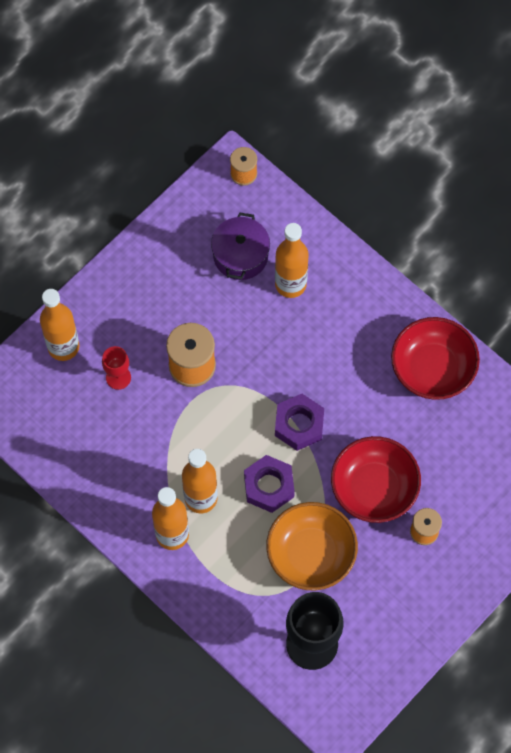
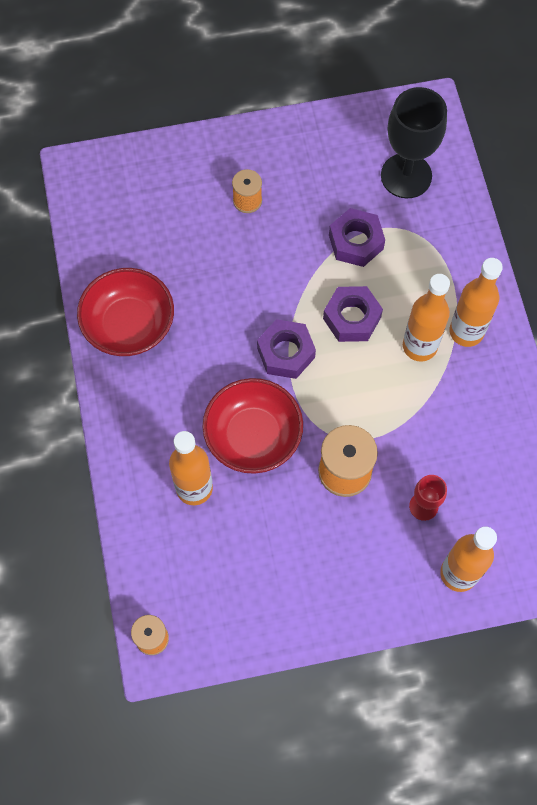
camera: 145 degrees left, 0 degrees up
(240, 255) = (220, 550): purple pot -> none
(311, 554) = (356, 242): orange bowl -> purple nut
(374, 488) = (262, 259): red bowl -> red bowl (253, 436)

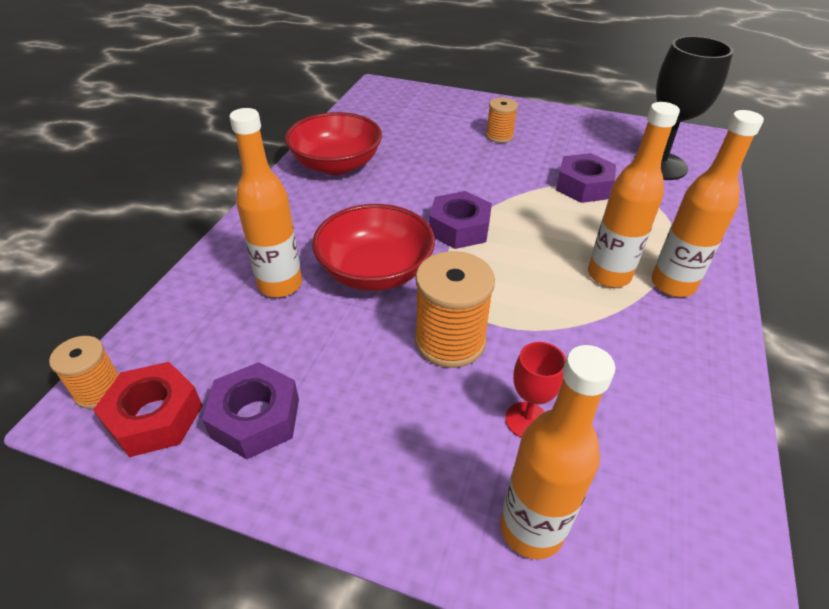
camera: 30 degrees right, 25 degrees down
(205, 633) = (155, 417): none -> red nut
(352, 318) = (545, 230): purple nut -> purple nut (256, 418)

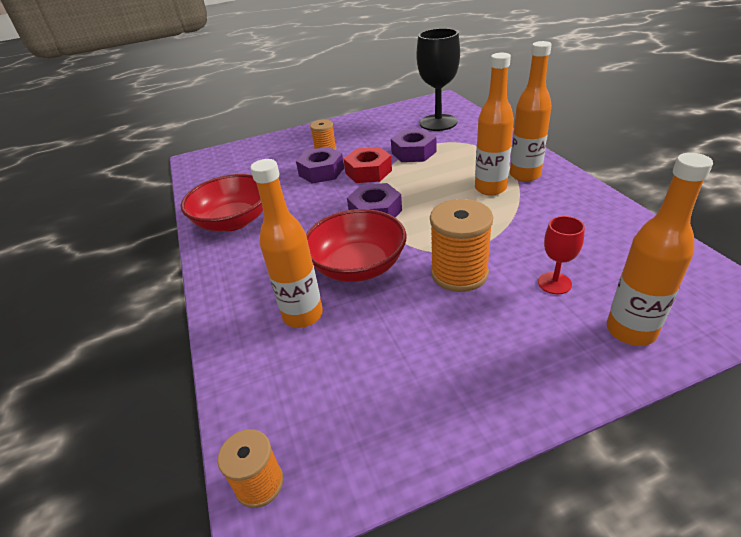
camera: 35 degrees left, 5 degrees down
(155, 417) = (335, 461): red nut -> red nut (368, 172)
(256, 418) = (408, 402): purple nut -> purple nut (321, 172)

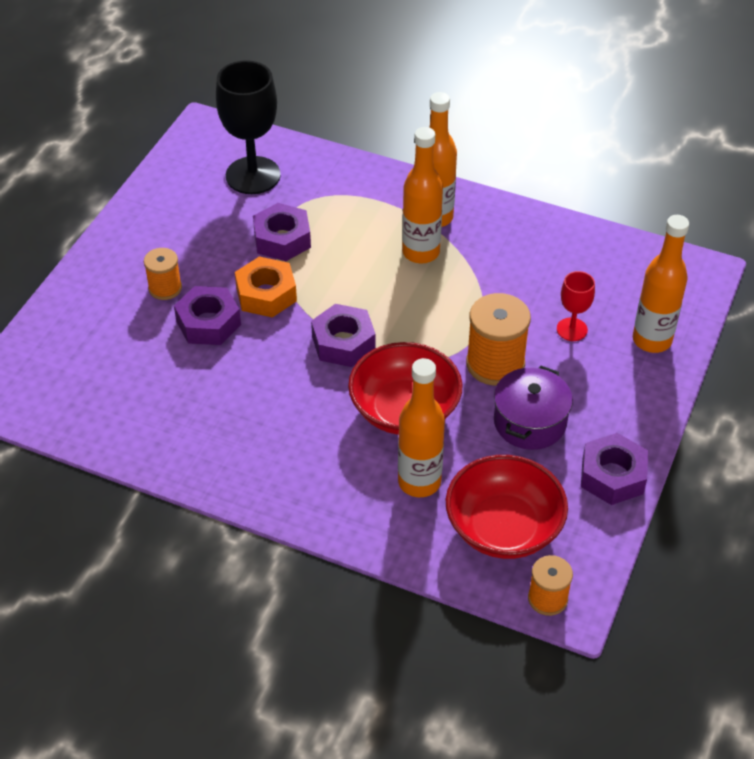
camera: 50 degrees left, 10 degrees up
(233, 221) = (203, 442): red bowl -> red bowl (503, 527)
(368, 172) = (266, 294): red nut -> orange nut
(435, 327) = (530, 422): none -> purple pot
(455, 420) = (612, 476): none -> purple nut

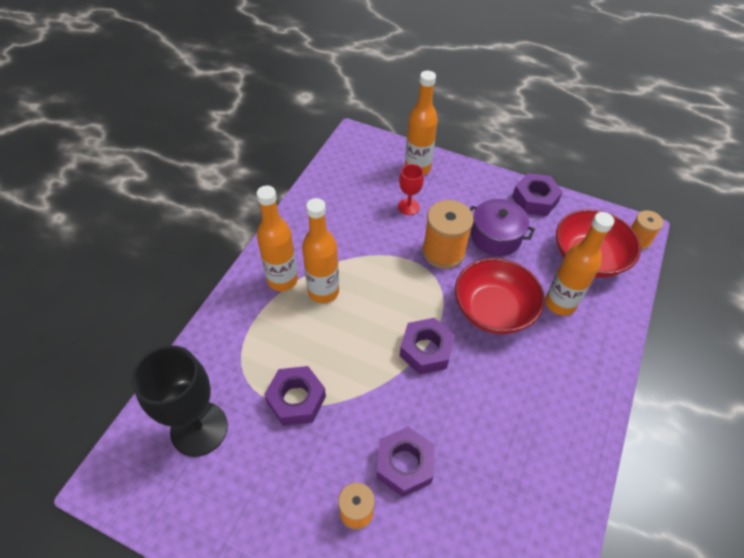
camera: 90 degrees left, 5 degrees up
(266, 294) = (368, 412): orange nut -> none

